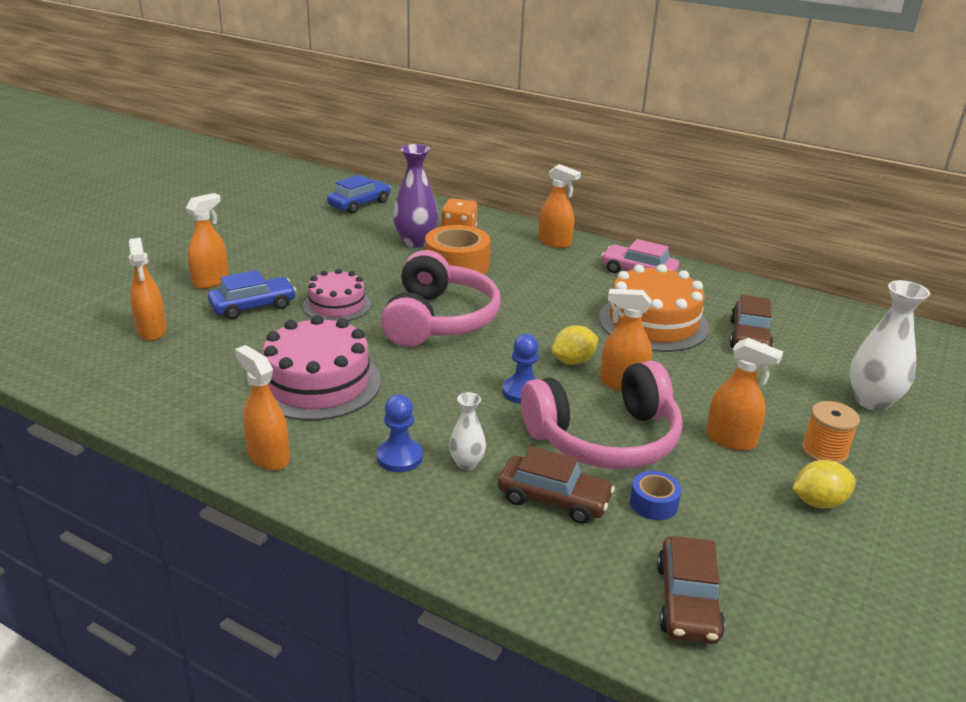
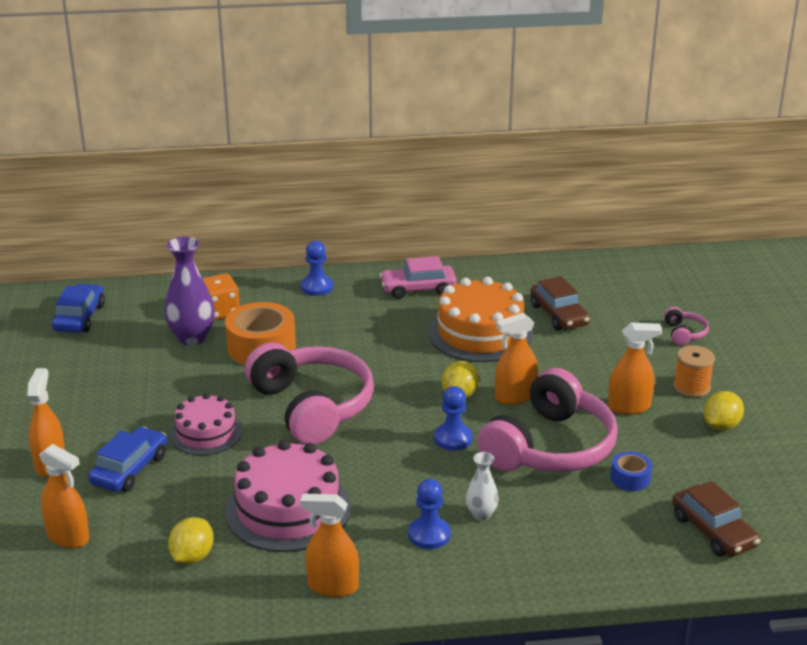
camera: 35 degrees left, 0 degrees up
(206, 383) = (192, 557): none -> yellow lemon
(553, 499) = (567, 509): brown car -> none
(554, 243) = (317, 287): orange spray bottle -> blue pawn
(872, 401) = (684, 333): white vase -> pink headphones

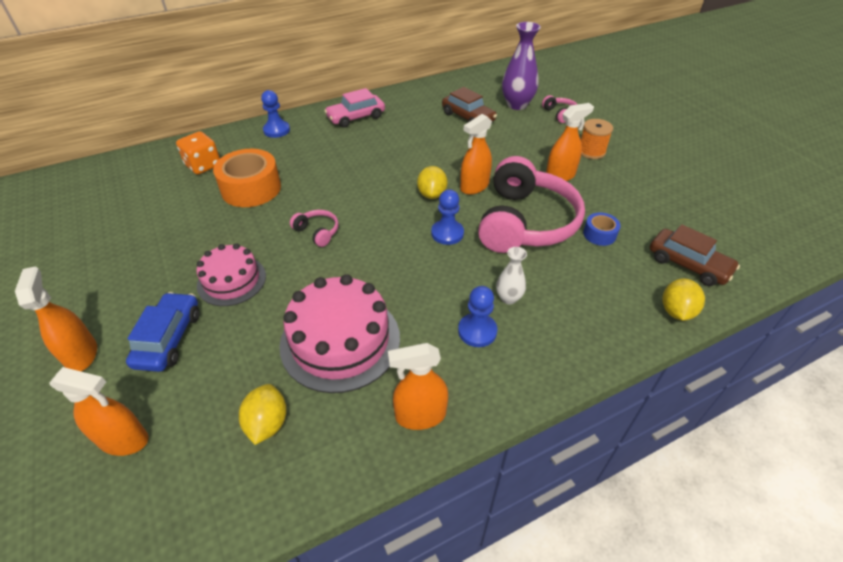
camera: 20 degrees left, 15 degrees up
(80, 317) = (75, 196): blue car -> none
(192, 338) = (186, 193): purple vase -> purple vase (517, 105)
(312, 406) = (317, 232): pink headphones -> pink headphones, size x0.41
(480, 333) = (420, 142): orange cake -> none
(721, 426) = (631, 176): yellow lemon -> yellow lemon (676, 311)

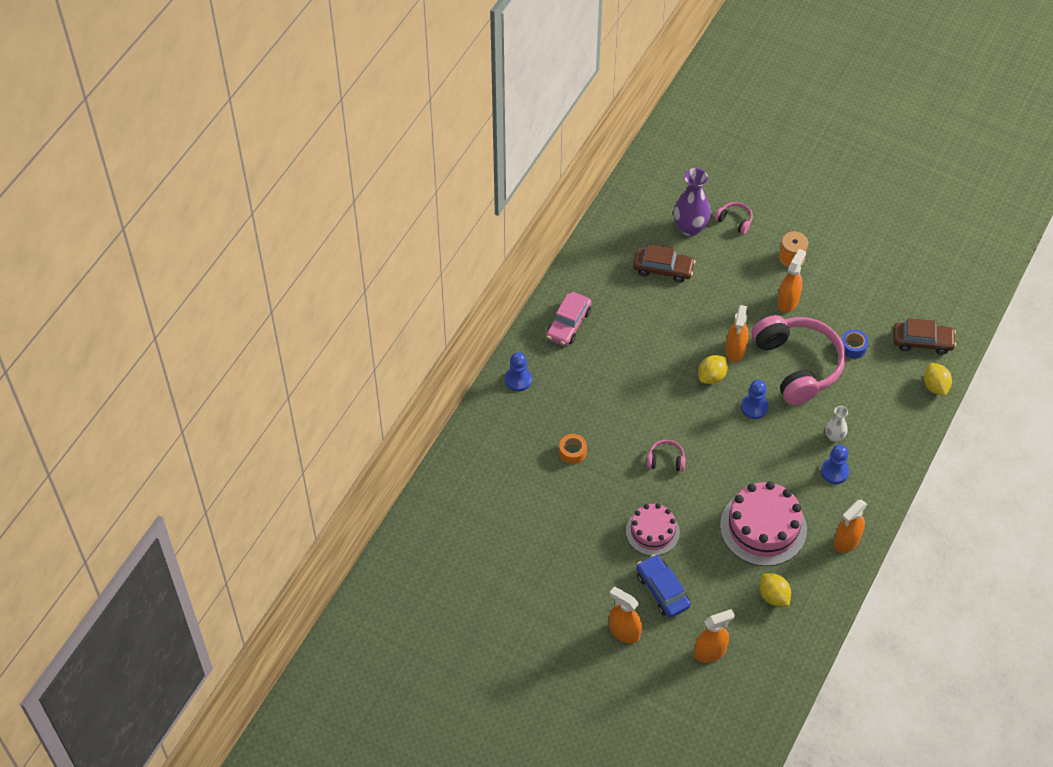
camera: 35 degrees left, 10 degrees up
(203, 165) = (506, 453): orange dice -> none
(251, 188) = (572, 452): orange tape -> orange tape, size x0.50
(432, 194) = (712, 376): yellow lemon -> yellow lemon turned 75 degrees clockwise

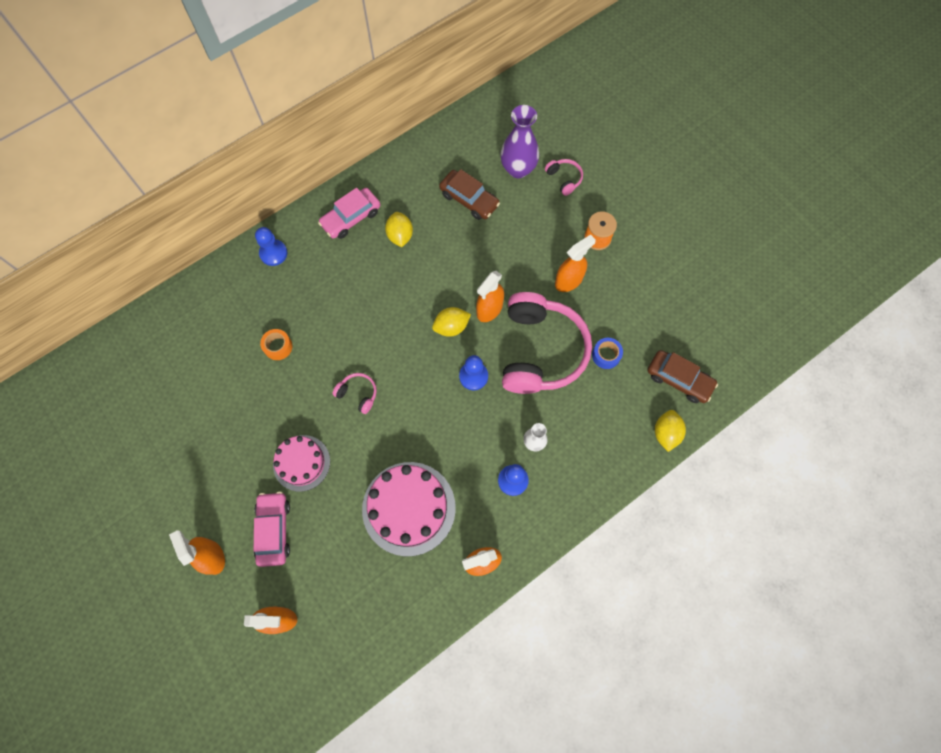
camera: 25 degrees right, 15 degrees up
(662, 590) = (274, 530): blue car -> pink car
(773, 596) = (375, 588): yellow lemon -> yellow lemon (400, 236)

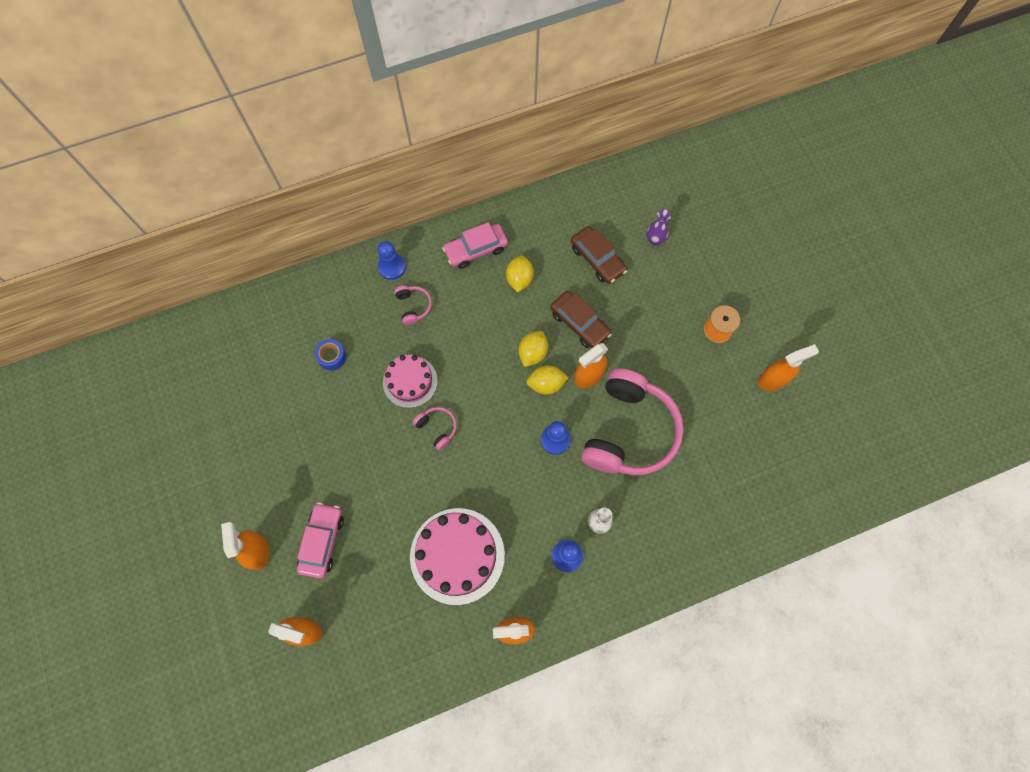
camera: 15 degrees right, 0 degrees up
(278, 347) = (372, 361): orange tape -> none
(301, 463) = (365, 482): pink cake -> pink cake (410, 381)
(518, 169) = (654, 240): purple vase -> purple vase, size x0.55
(564, 179) = (699, 261): pink headphones -> pink headphones (413, 306)
(569, 281) = (676, 367): orange spray bottle -> orange spray bottle (773, 380)
(606, 355) = (694, 453): blue tape -> blue tape (332, 357)
(666, 433) = (735, 549): yellow lemon -> yellow lemon (532, 353)
(679, 379) = (763, 497): brown car -> brown car (579, 323)

